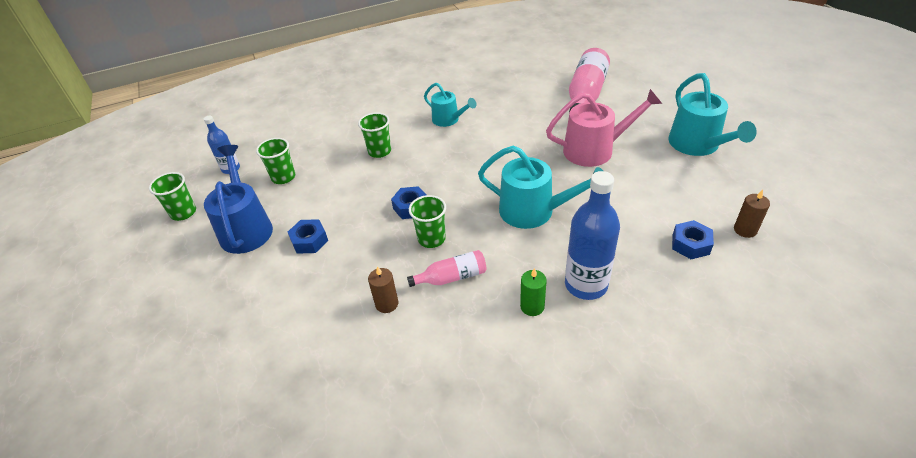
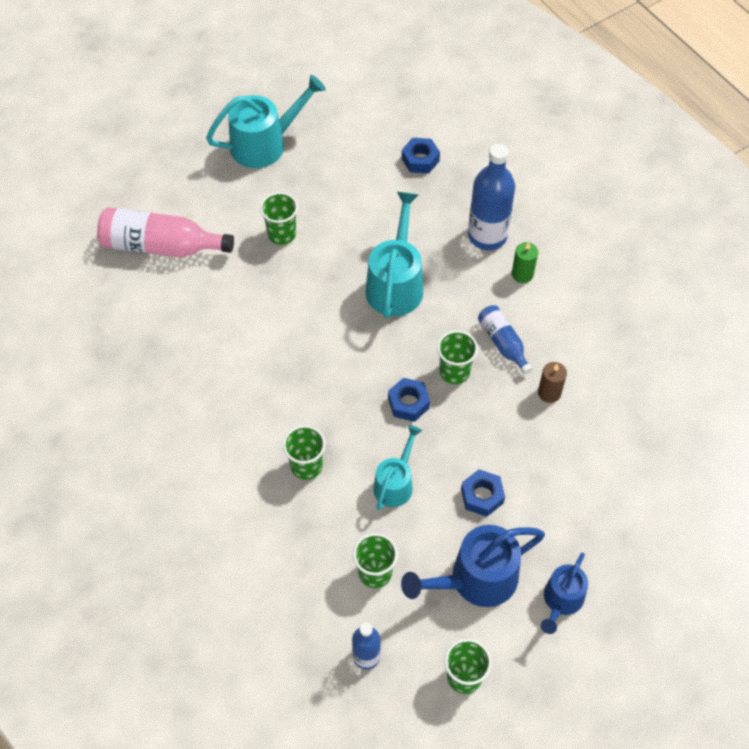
camera: 105 degrees left, 15 degrees up
(196, 276) = (561, 600): none -> blue watering can
(448, 120) = (227, 397): turquoise watering can -> turquoise watering can (395, 483)
(452, 277) = (503, 343): pink bottle -> blue bottle
(594, 150) = (282, 234): pink watering can -> green cup
(745, 230) = (394, 120): brown candle -> none

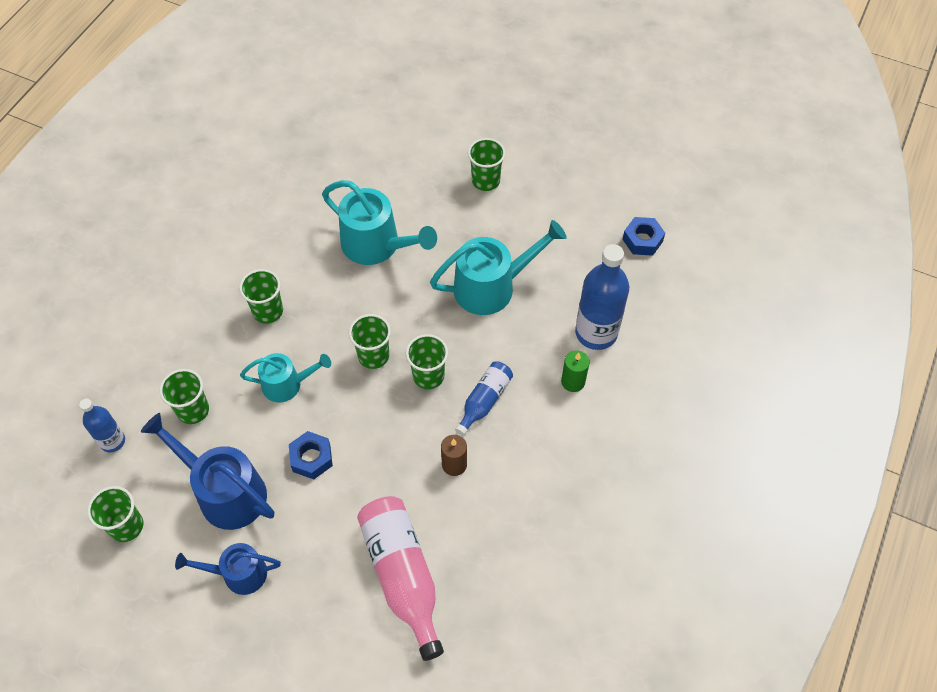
camera: 60 degrees right, 0 degrees up
(161, 246) = (417, 110): pink bottle -> pink bottle (402, 575)
(264, 144) = (570, 123): turquoise watering can -> turquoise watering can (376, 245)
(408, 403) = (373, 356): blue nut -> green cup

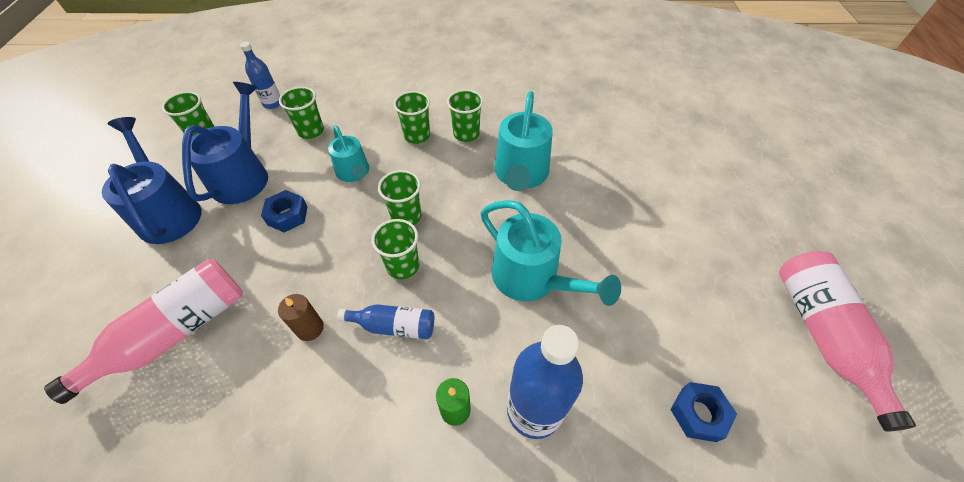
camera: 65 degrees right, 5 degrees down
(239, 574) = (168, 212): blue watering can -> blue watering can, size x1.62
(485, 181) = (649, 224): green cup -> green cup (466, 134)
(626, 138) = (823, 335): none -> pink bottle

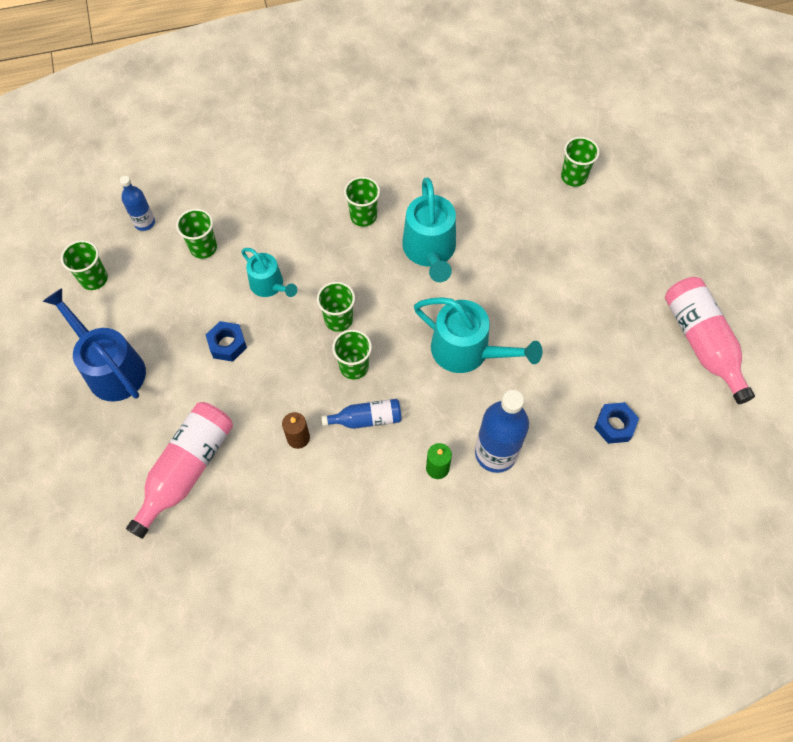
camera: 15 degrees left, 10 degrees up
(243, 176) = (161, 314): blue watering can -> none
(417, 136) = (314, 229): green cup -> green cup (573, 177)

